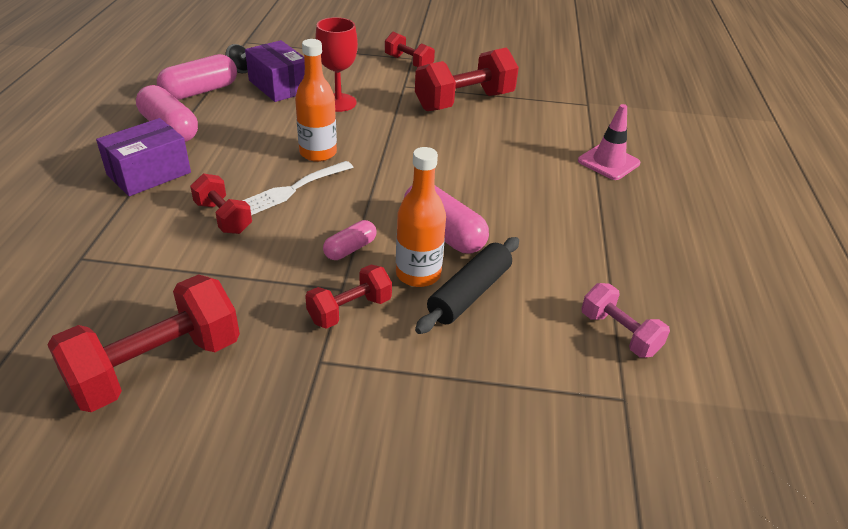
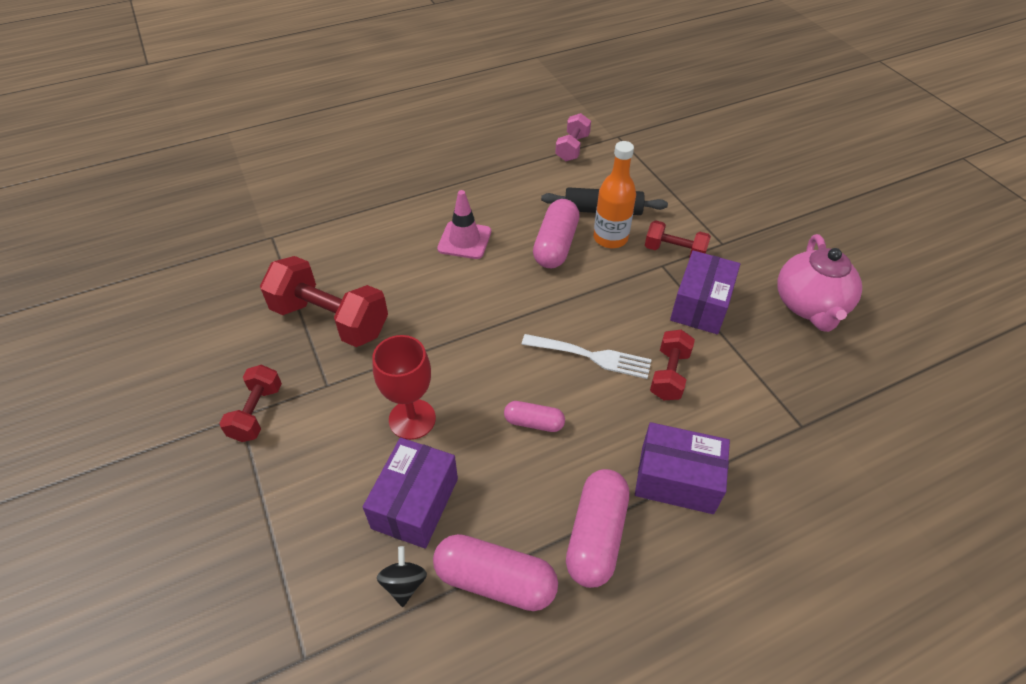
camera: 120 degrees left, 10 degrees up
(156, 366) = (809, 306): red dumbbell -> pink teapot
(262, 282) = (700, 305): none -> purple box
(318, 153) = (523, 374): orange bottle -> none
(350, 249) = (622, 281): pink capsule -> pink capsule (534, 422)
(608, 162) = (376, 197): pink traffic cone -> pink traffic cone (464, 240)

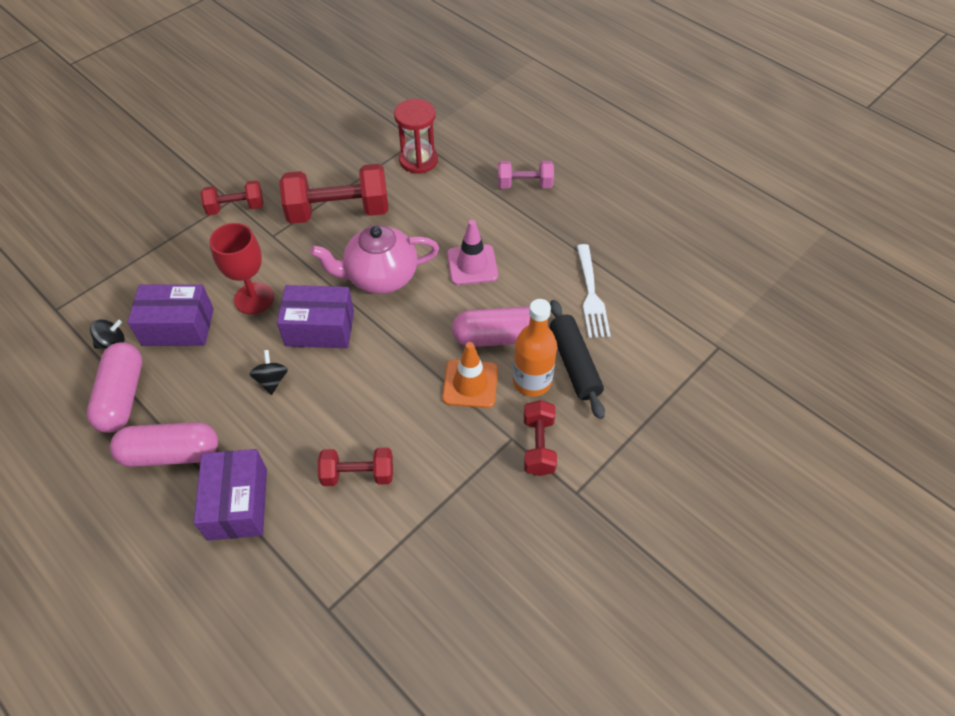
camera: 70 degrees right, 5 degrees up
(302, 243) = (418, 160): none -> red hourglass
(330, 320) = (339, 212): red dumbbell -> red dumbbell turned 75 degrees clockwise
(534, 422) = (272, 380): pink capsule -> black spinning top
(572, 148) = (668, 309): pink dumbbell -> pink dumbbell (524, 184)
(590, 356) = (360, 403): white fork -> white fork (590, 294)
(598, 276) = (470, 384): none -> orange traffic cone
(700, 305) = (465, 486): purple box -> purple box (320, 328)
(809, 306) = (509, 602): pink teapot -> pink teapot (380, 277)

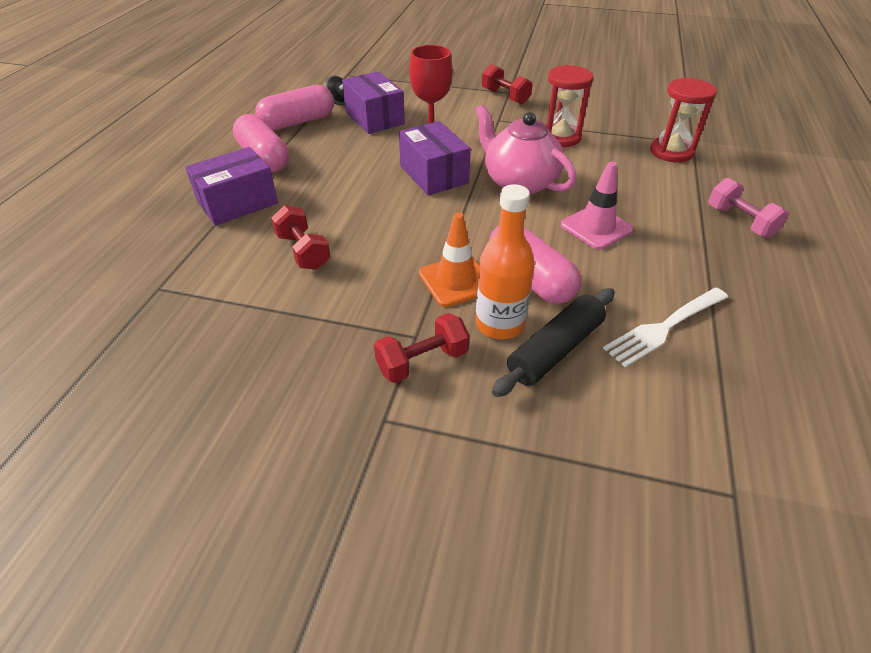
camera: 60 degrees right, 10 degrees down
(272, 380) = (362, 173): black spinning top -> none
(339, 212) = (560, 137): red dumbbell -> red hourglass

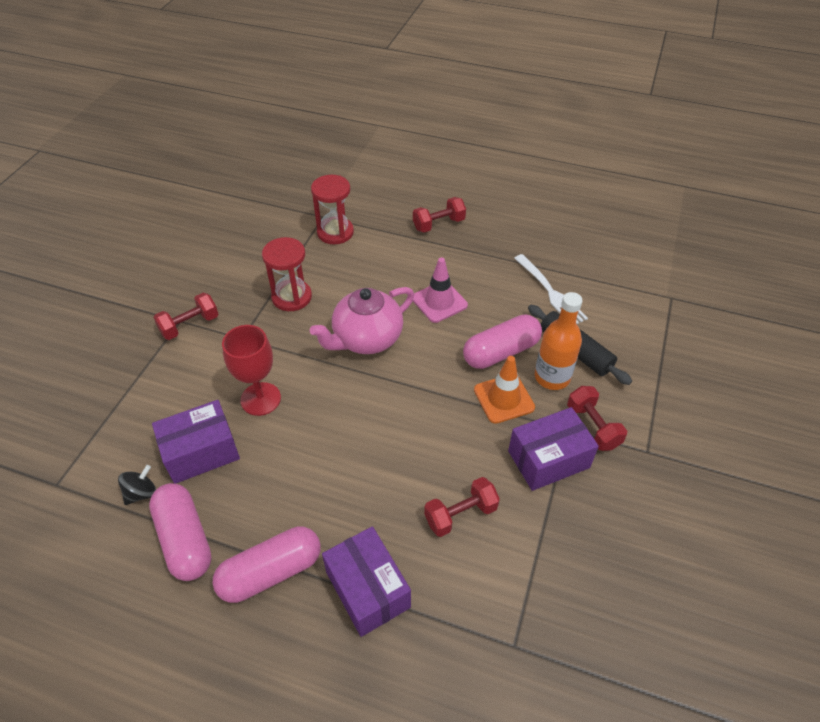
camera: 85 degrees left, 5 degrees up
(434, 174) = (341, 402): purple box -> purple box (548, 459)
(740, 222) = (438, 224): pink dumbbell -> red dumbbell

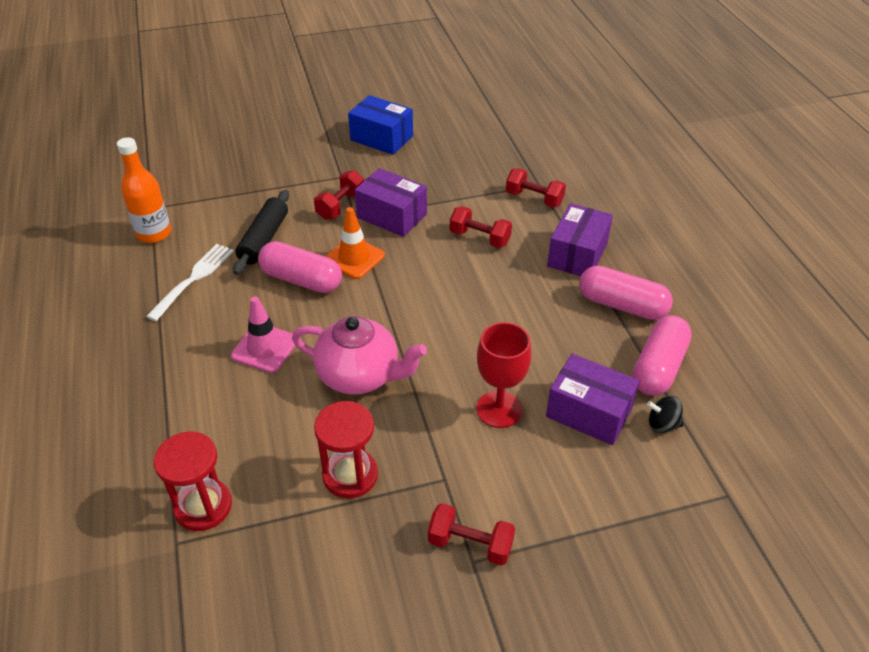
camera: 125 degrees left, 5 degrees down
(438, 224) = (126, 411): red dumbbell -> red dumbbell (534, 199)
(552, 377) = (307, 241): orange bottle -> orange bottle (154, 234)
(713, 531) = (381, 138): none -> blue box

